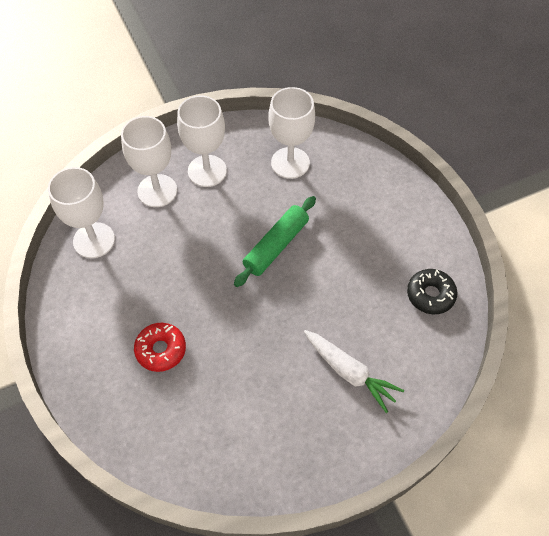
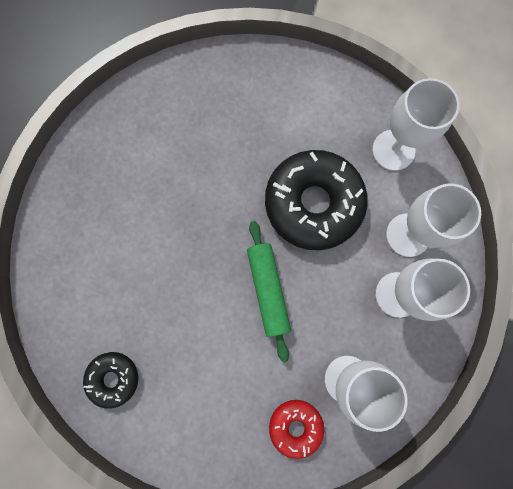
camera: 130 degrees right, 20 degrees up
(161, 350) = (249, 133): red donut -> red donut (295, 426)
(184, 262) = (313, 203): none -> black donut
(349, 372) = (112, 252): white carrot -> none

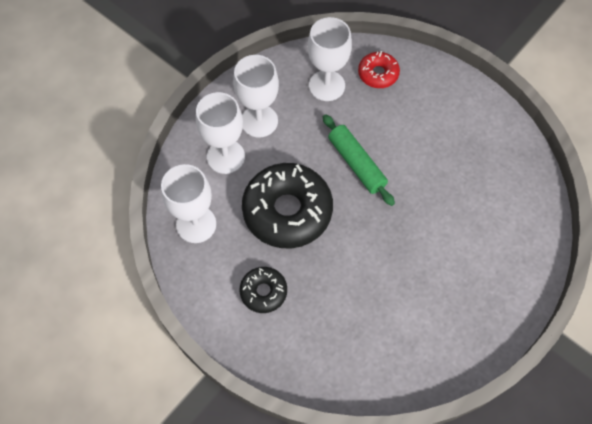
camera: 155 degrees left, 15 degrees down
(113, 378) = (501, 153): black donut -> black donut (263, 292)
(268, 290) = (356, 164): green rolling pin -> green rolling pin turned 45 degrees counterclockwise

